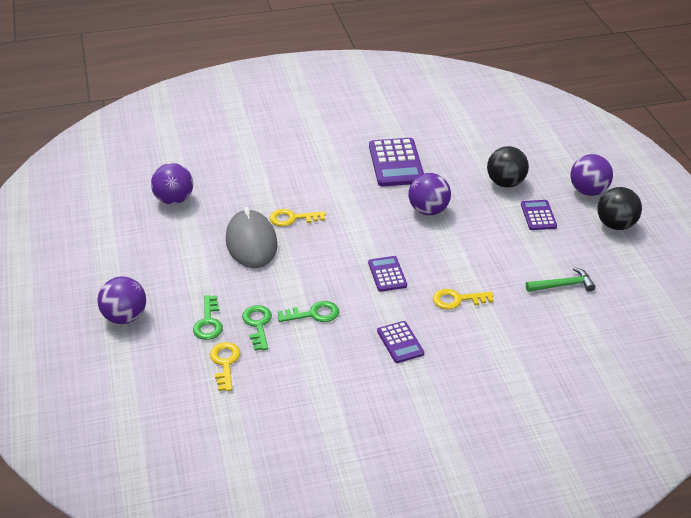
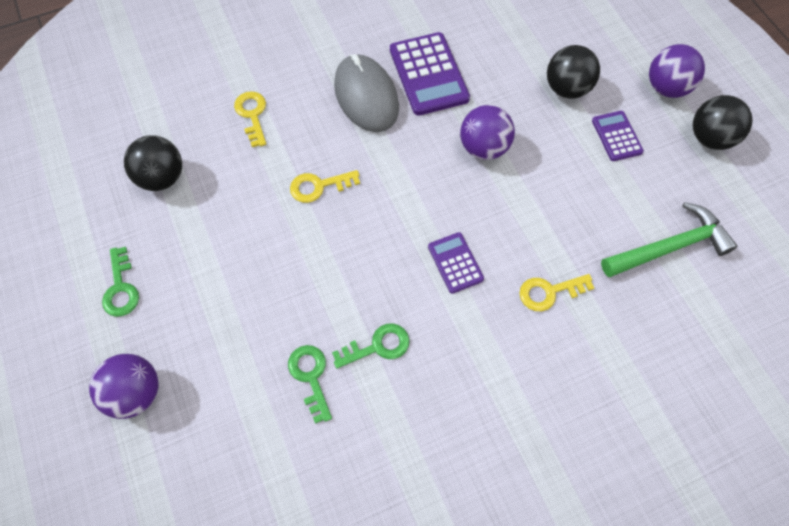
camera: 10 degrees left, 25 degrees up
(174, 200) = (162, 177): purple ball -> black ball
(208, 322) = (246, 384): green key -> green key (121, 288)
(225, 363) = (281, 451): yellow key -> yellow key (252, 115)
(251, 242) = (275, 235): grey mouse -> grey mouse (366, 96)
(400, 342) = (494, 376): purple calculator -> none
(563, 285) = (669, 247): green hammer -> green hammer, size x1.60

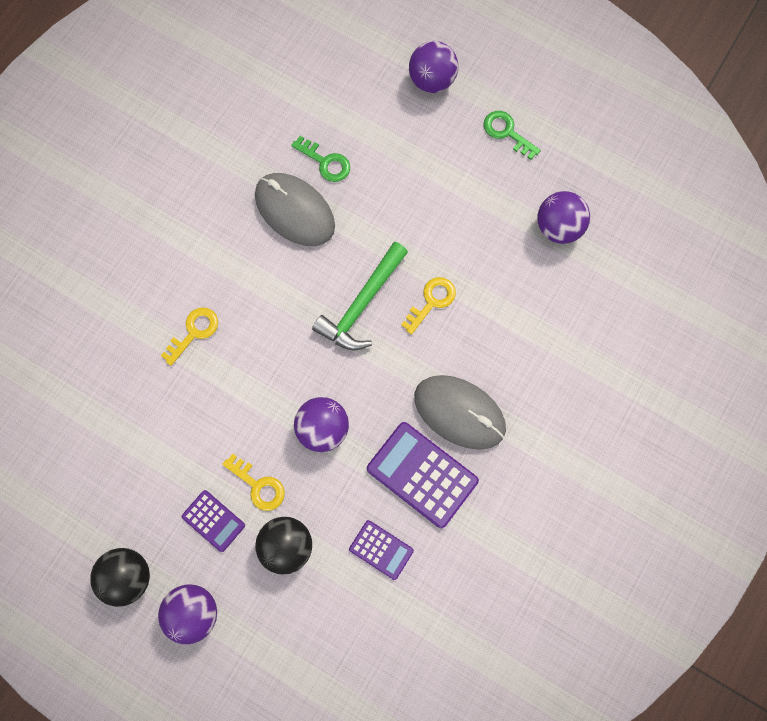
camera: 145 degrees right, 10 degrees up
(162, 177) = (558, 227): black ball -> purple ball
(252, 115) = (539, 328): yellow key -> yellow key (258, 486)
(378, 346) = (294, 211): green key -> grey mouse
(455, 263) = (280, 308): purple calculator -> purple calculator (381, 549)
(669, 247) = (117, 435): green hammer -> green hammer (362, 304)

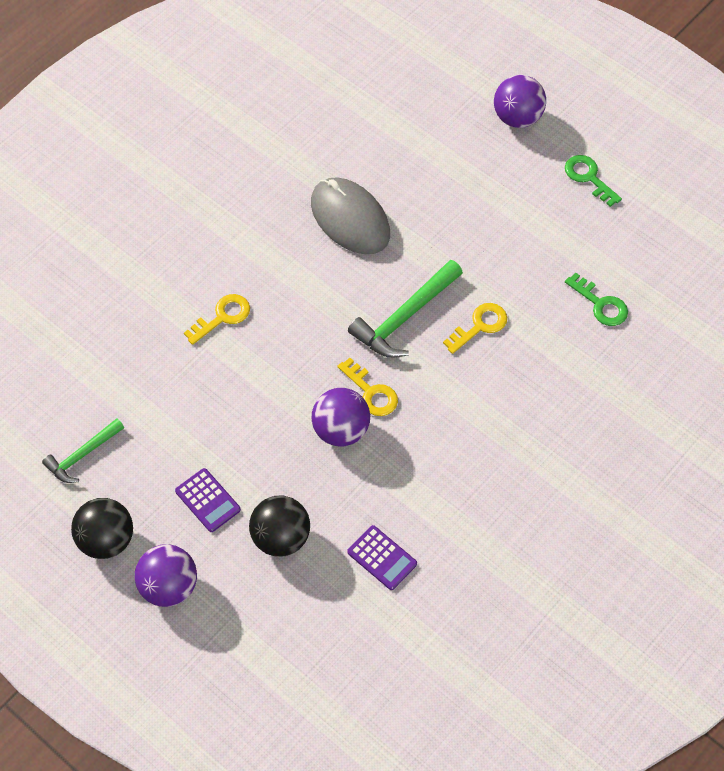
camera: 10 degrees right, 15 degrees down
(90, 495) = (82, 455): none -> green hammer
(258, 486) = (262, 474): yellow key -> yellow key (371, 392)
(325, 162) = (391, 178): green key -> green key (600, 304)
(422, 475) = (439, 492): purple calculator -> none
(459, 412) = (491, 437): grey mouse -> none
(558, 227) = (629, 275): purple ball -> none

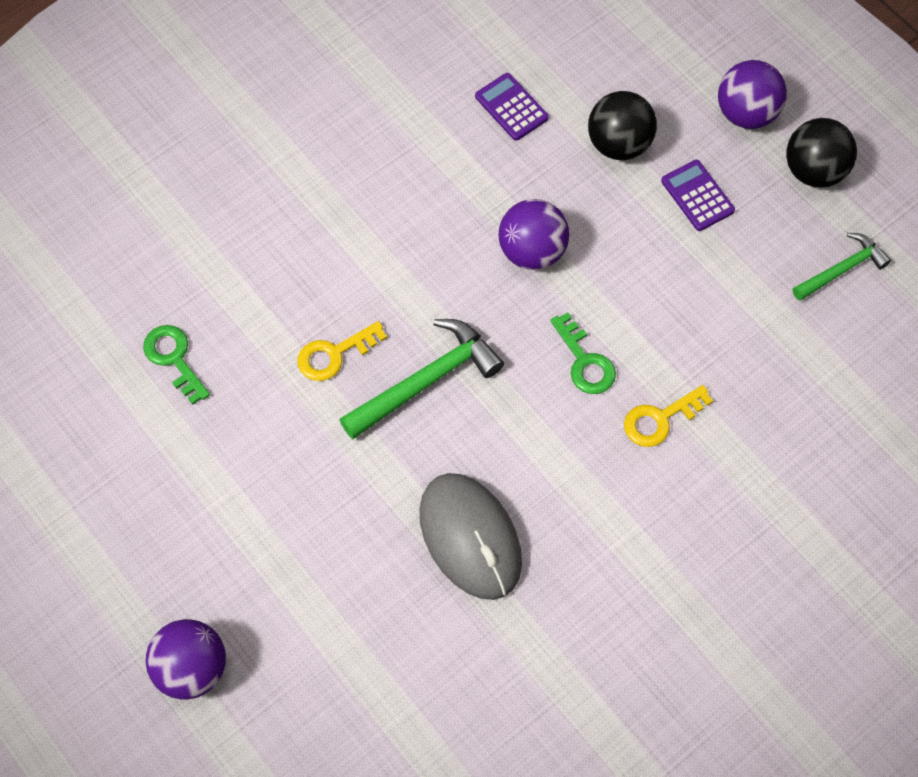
camera: 170 degrees left, 5 degrees up
(371, 392) = (488, 291): yellow key -> none
(588, 177) = (124, 548): green key -> green key (585, 361)

